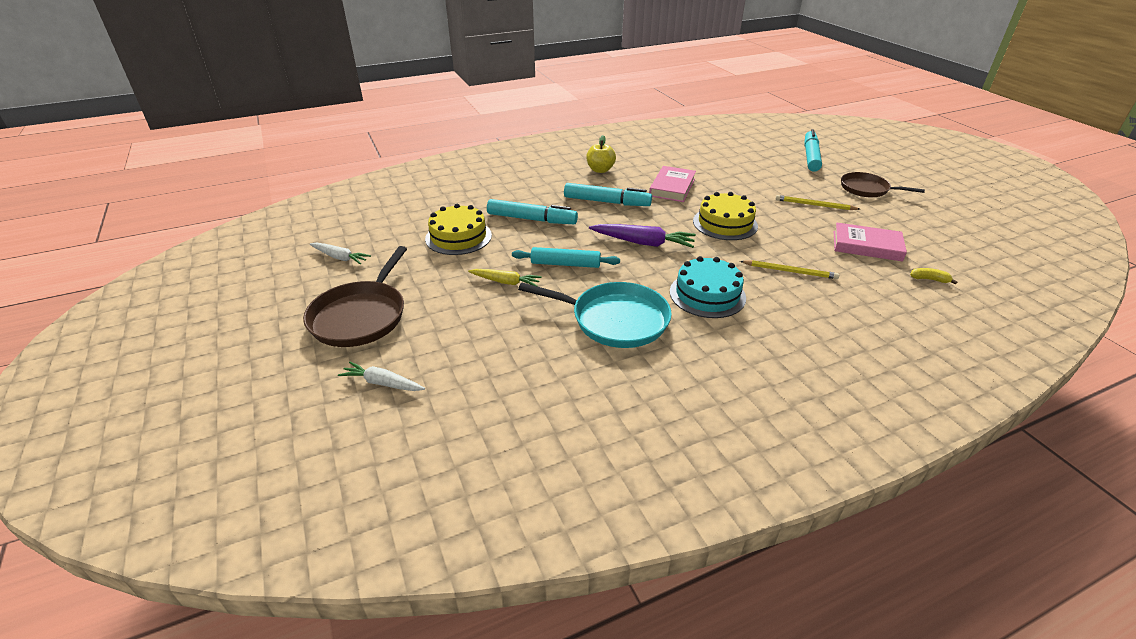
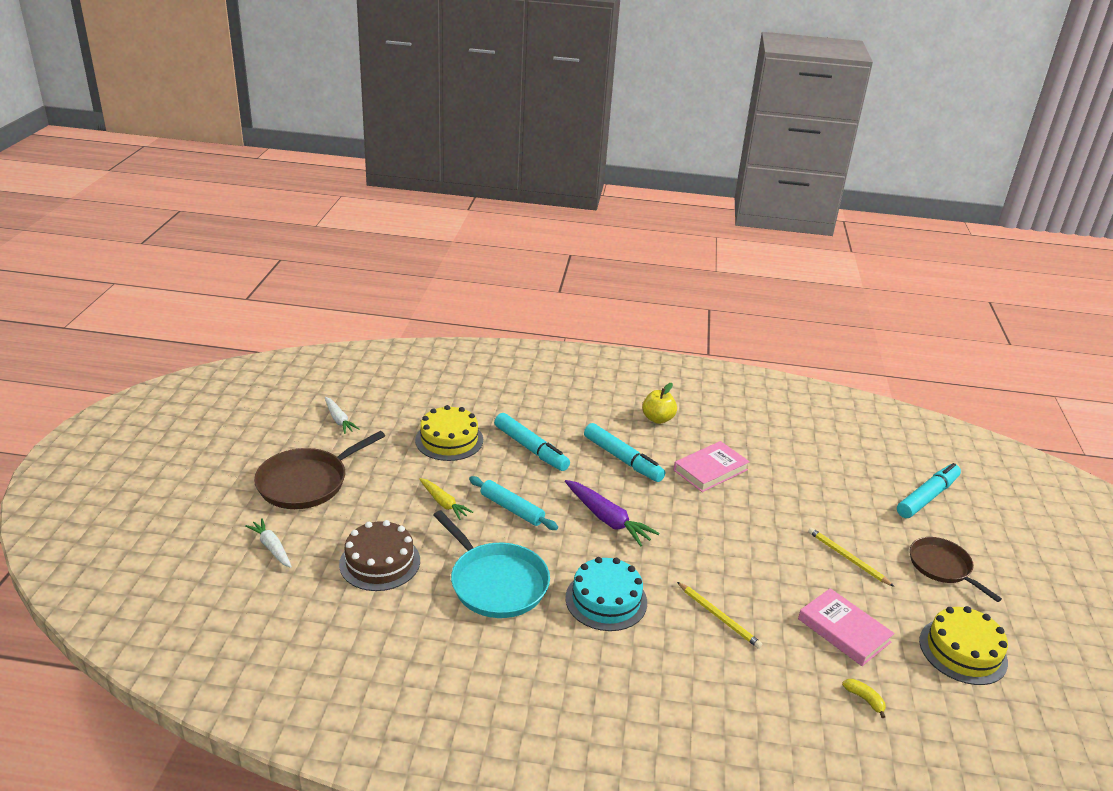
camera: 30 degrees right, 5 degrees down
(501, 348) = (380, 562): none -> brown cake
(725, 223) = (716, 535): yellow cake -> yellow cake (963, 651)

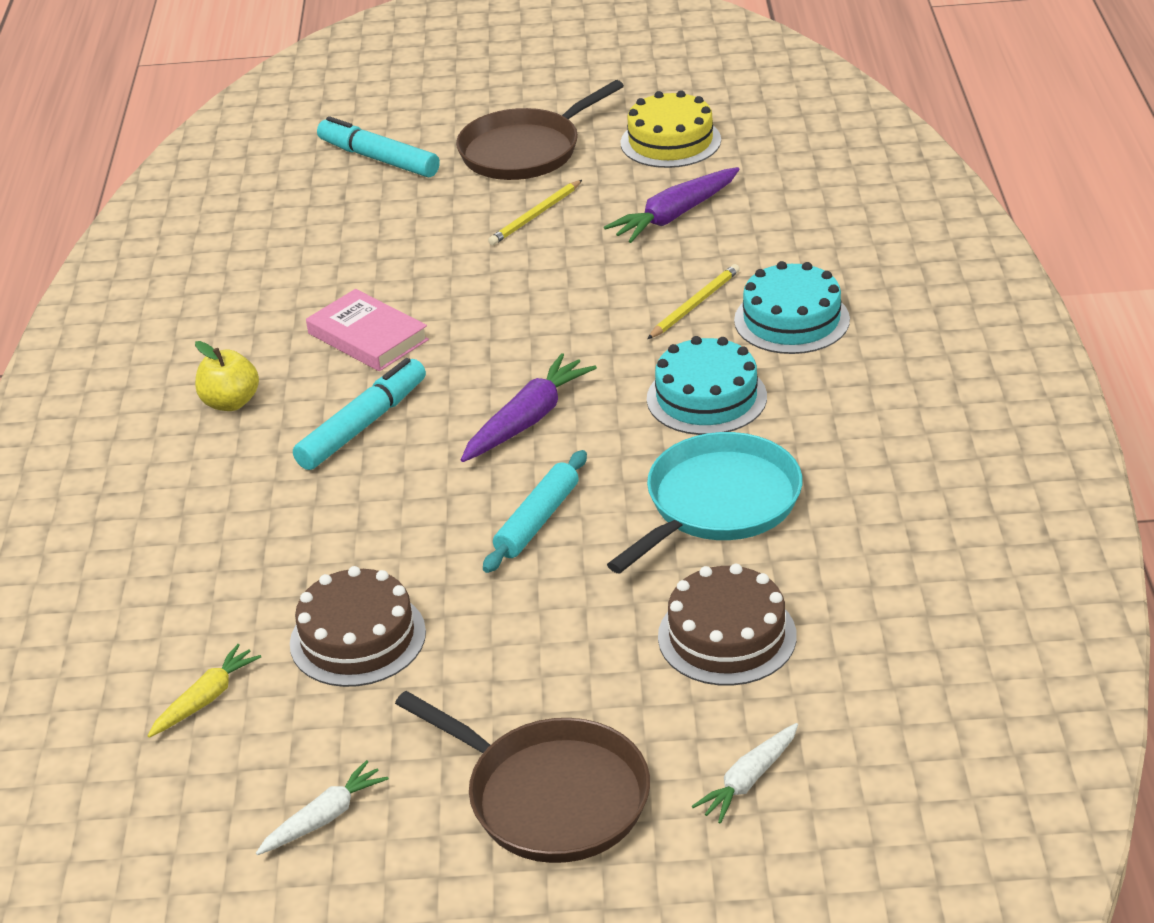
camera: 95 degrees left, 5 degrees up
(443, 503) = (549, 600): yellow carrot -> yellow carrot (206, 699)
(449, 440) = (358, 638): yellow cake -> brown cake
(531, 448) = (359, 531): turquoise marker -> none
(688, 665) = (791, 320): none -> turquoise cake
(844, 630) = (674, 215): pink book -> purple carrot
(864, 699) = (780, 201): yellow banana -> none
(942, 567) = (524, 151): brown pan -> brown pan, size x1.50

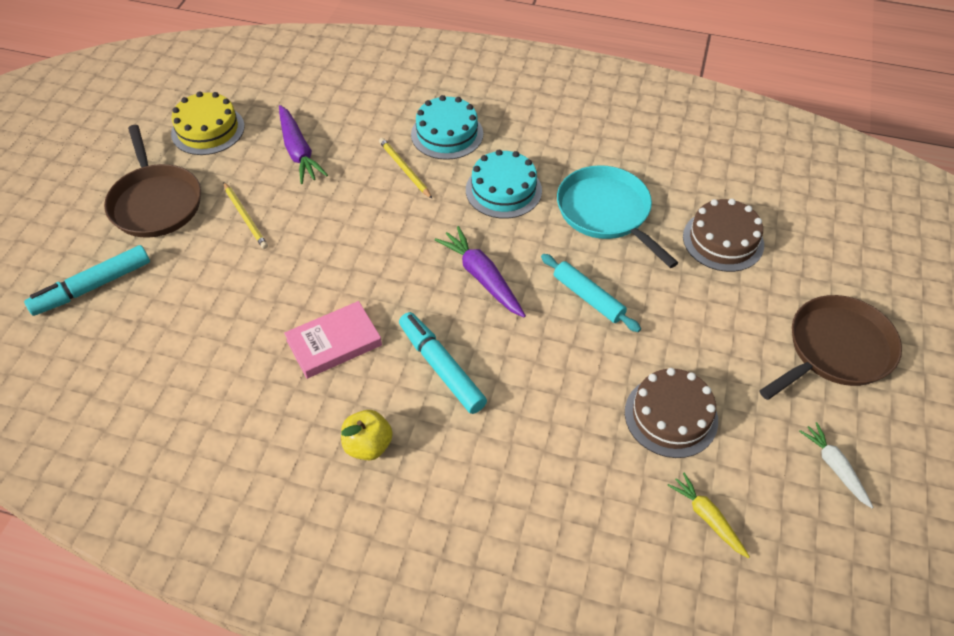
camera: 75 degrees left, 15 degrees up
(749, 780) = (838, 263): white carrot -> none

